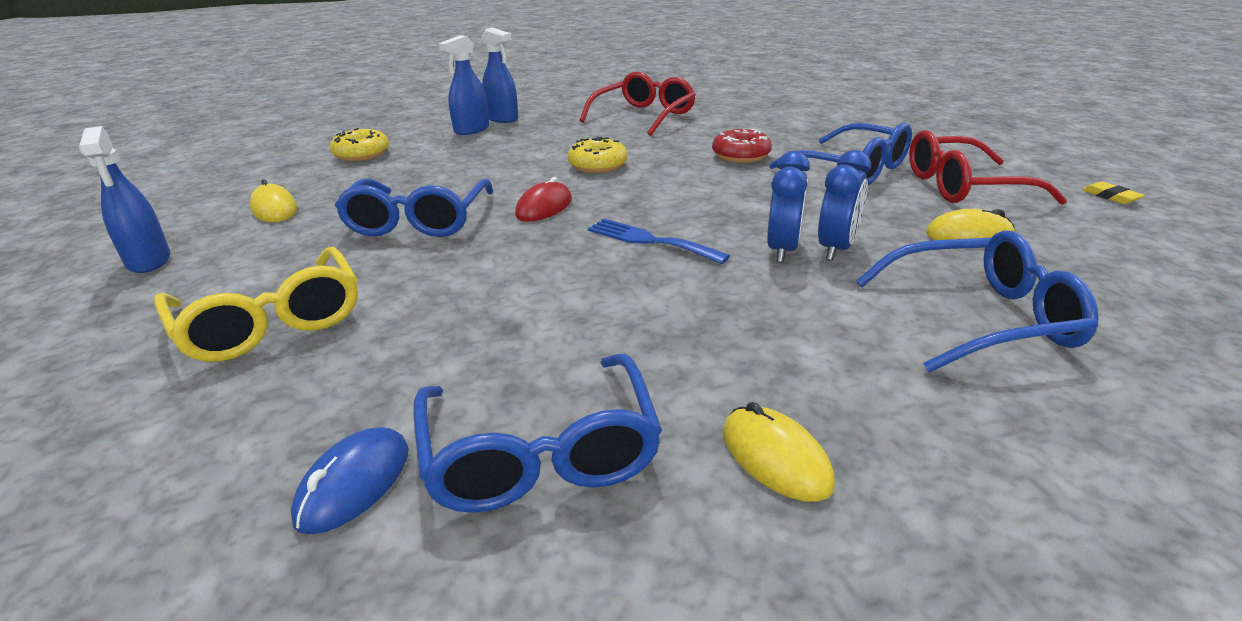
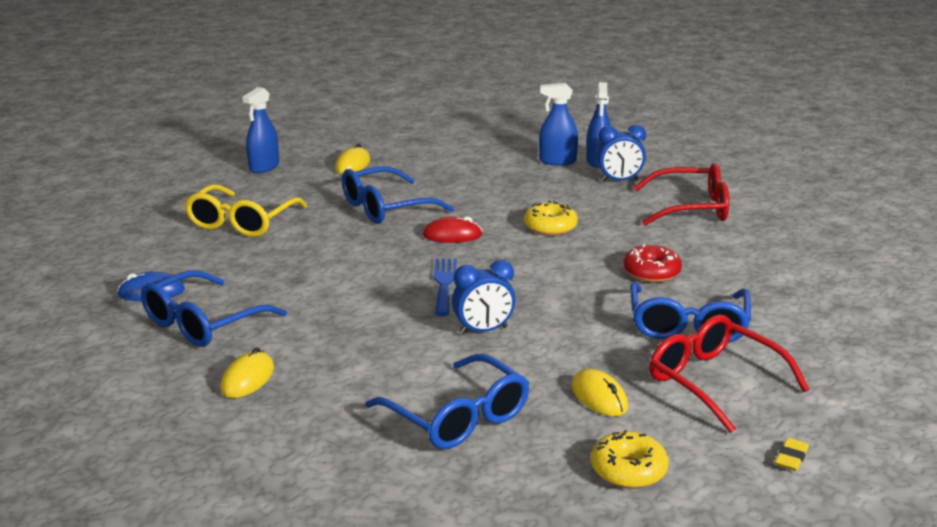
camera: 55 degrees right, 5 degrees down
(362, 154) = (461, 149): yellow donut -> yellow donut (628, 470)
(836, 249) = (509, 349): blue clock -> blue clock (619, 181)

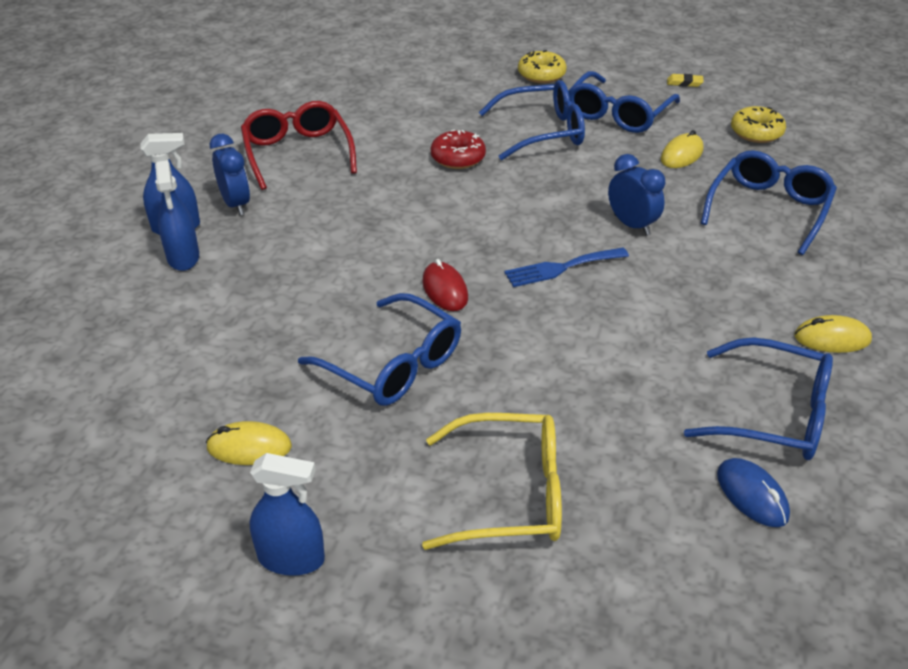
camera: 110 degrees left, 15 degrees up
(550, 227) = (387, 228): yellow donut -> yellow donut (541, 75)
(714, 382) = (618, 114): red glasses -> blue glasses

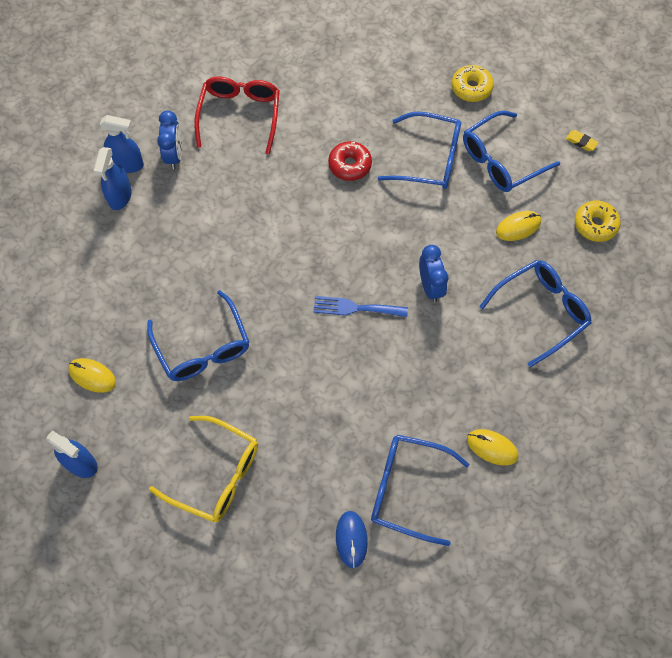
camera: 25 degrees right, 25 degrees up
(445, 290) = (268, 296): red mouse -> none
(773, 414) = (407, 489): blue glasses -> blue glasses turned 150 degrees clockwise

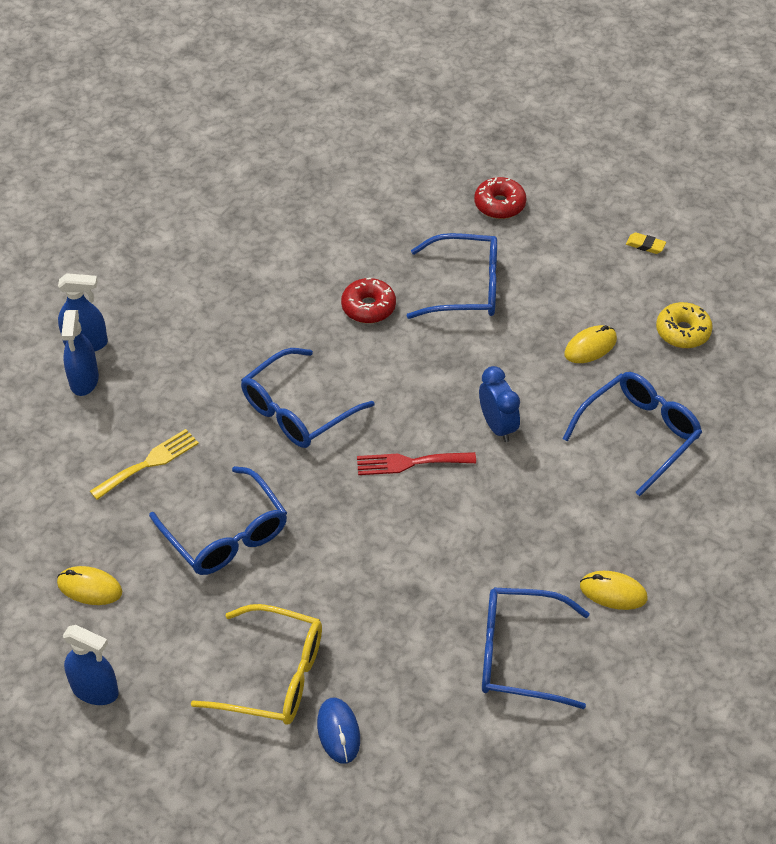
camera: 10 degrees left, 15 degrees down
(156, 276) = (149, 463): none -> yellow fork
(174, 155) = (145, 325): blue clock -> none
(240, 115) = (219, 270): red glasses -> none
(351, 539) = (461, 722): blue mouse -> blue mouse (338, 732)
(355, 308) = (410, 463): blue fork -> red fork
(471, 88) = (499, 204): yellow donut -> red donut
(501, 160) = (553, 277): blue glasses -> blue glasses (297, 410)

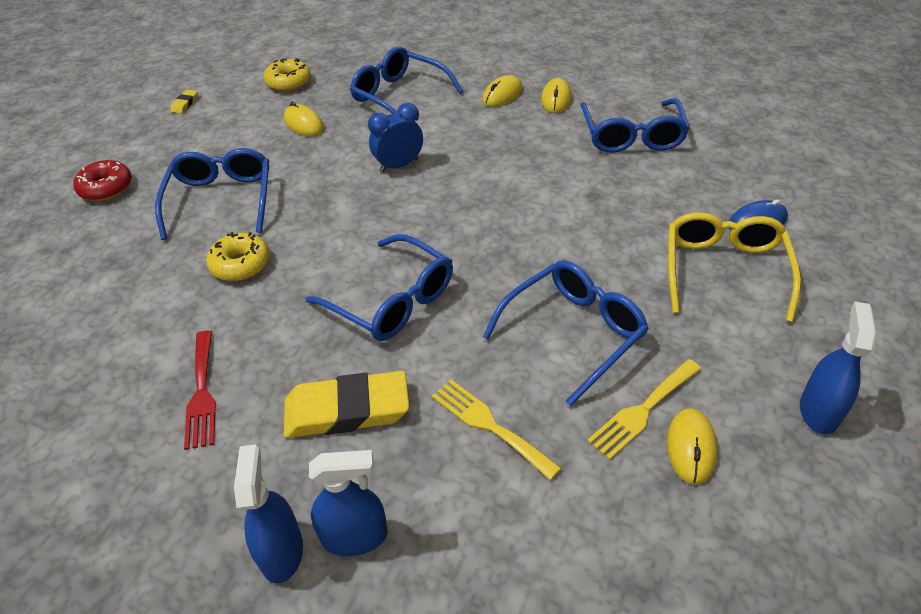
camera: 95 degrees left, 5 degrees down
(132, 565) = (642, 411): none -> yellow fork
(188, 378) = (347, 410): none -> yellow eraser
(368, 307) = (240, 264): red donut -> yellow donut
(410, 463) = (450, 212): red fork -> red fork (202, 393)
(630, 537) = (502, 95): none -> yellow mouse

